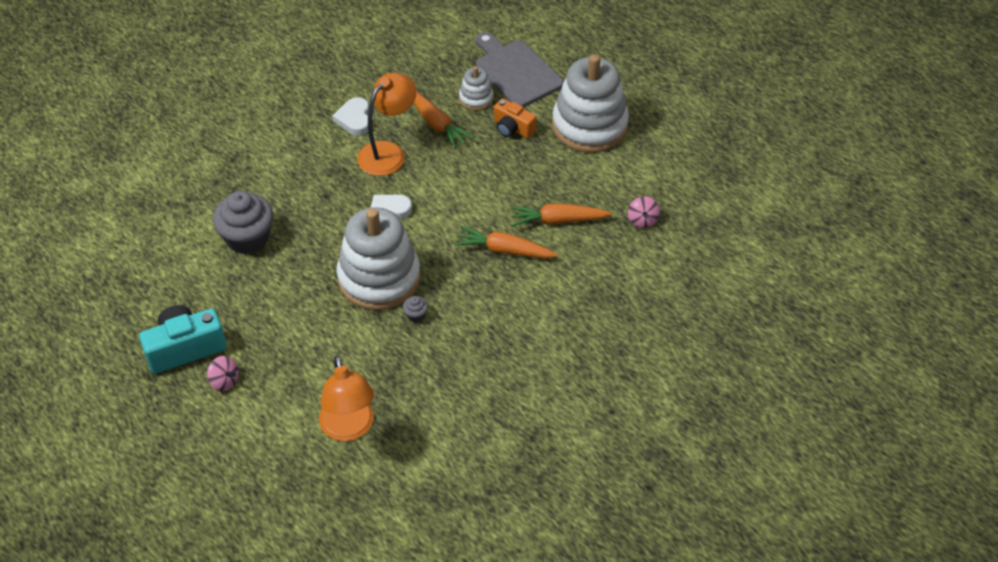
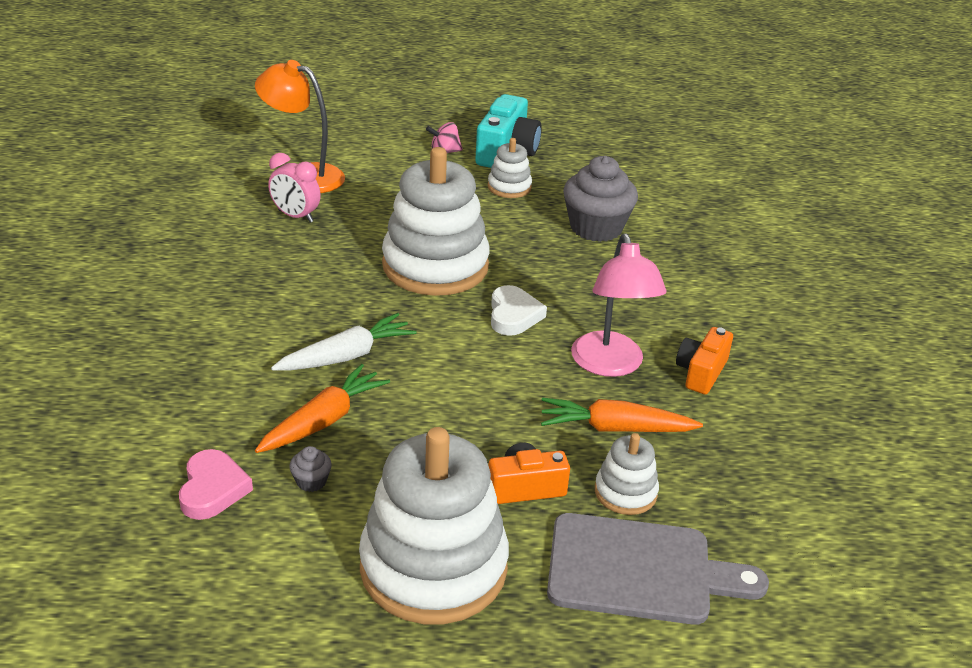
camera: 130 degrees right, 15 degrees down
(239, 311) = (509, 187): none -> white stacking toy
(354, 119) = (701, 372): white heart -> orange camera
(388, 152) = (610, 365): orange lamp -> pink lamp
(404, 386) = (295, 216): none -> pink clock
(416, 315) = (358, 261): grey cupcake -> grey cupcake (311, 481)
(504, 250) = (346, 356): orange carrot -> white carrot
(642, 220) = (212, 489): pink spinning top -> pink heart

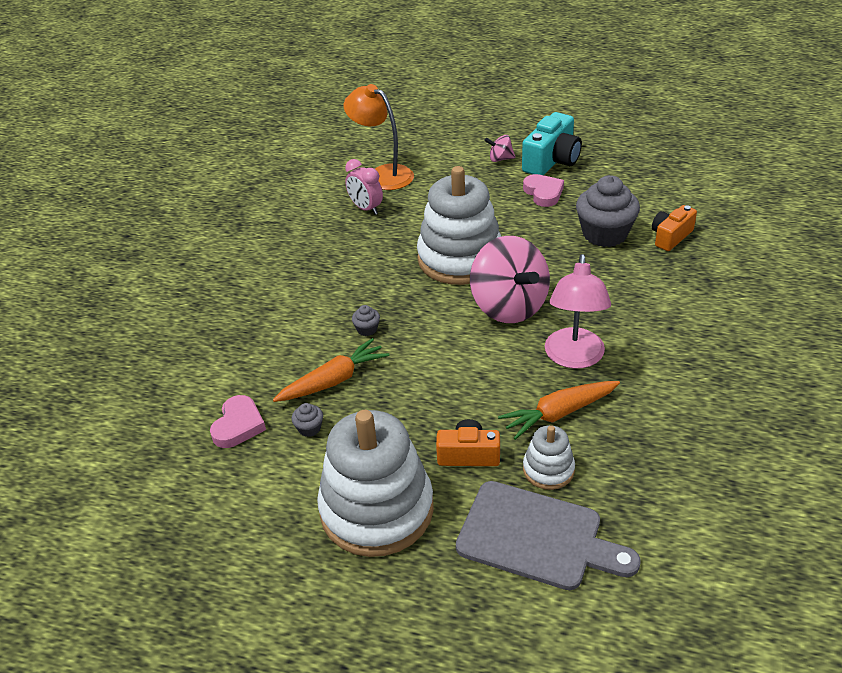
camera: 20 degrees right, 5 degrees up
(346, 356) = (367, 329): white carrot -> grey cupcake
(509, 187) = (543, 193): white stacking toy -> pink heart
(513, 315) = (509, 307): white heart -> pink spinning top
(615, 428) = (559, 413): orange carrot -> orange carrot turned 45 degrees counterclockwise
(701, 372) = (650, 372): orange camera -> orange camera (670, 237)

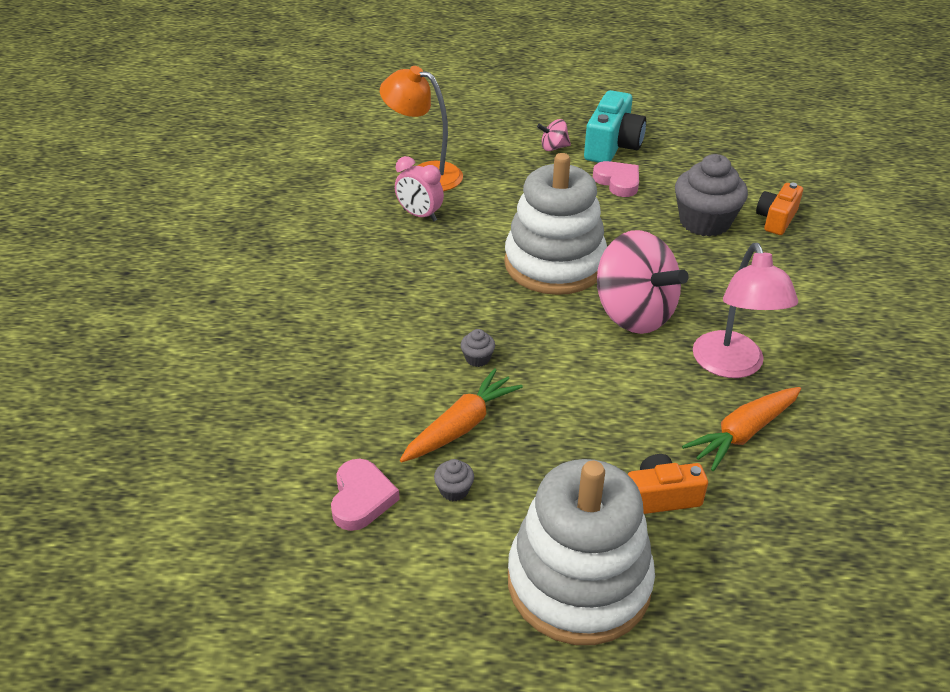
camera: 15 degrees left, 0 degrees up
(536, 537) = (782, 587): grey cutting board -> none
(548, 470) = (760, 502): white stacking toy -> none

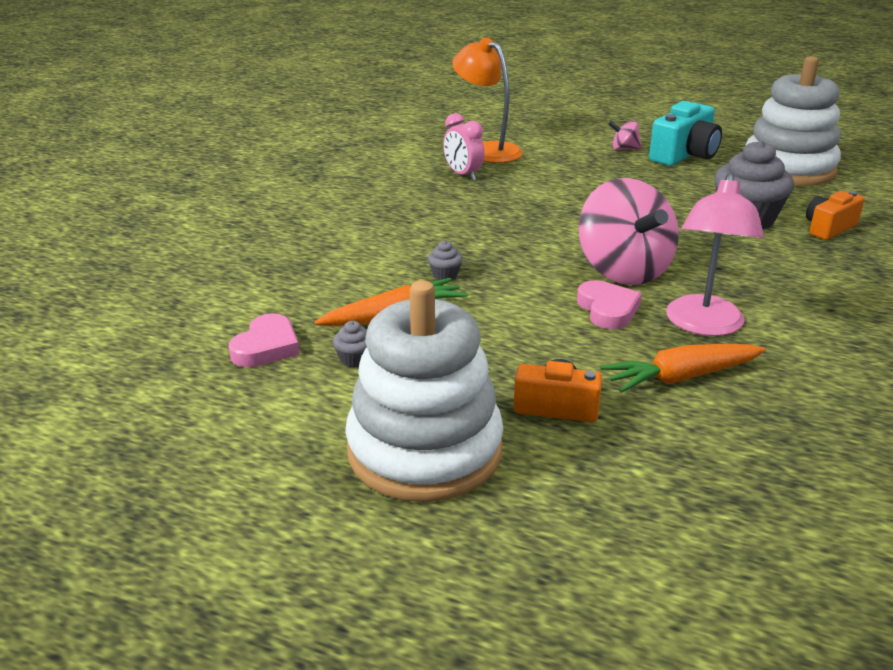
camera: 20 degrees right, 10 degrees down
(554, 264) = (567, 224): white stacking toy -> white stacking toy (788, 169)
(618, 182) = (673, 179): pink heart -> pink heart (607, 309)

